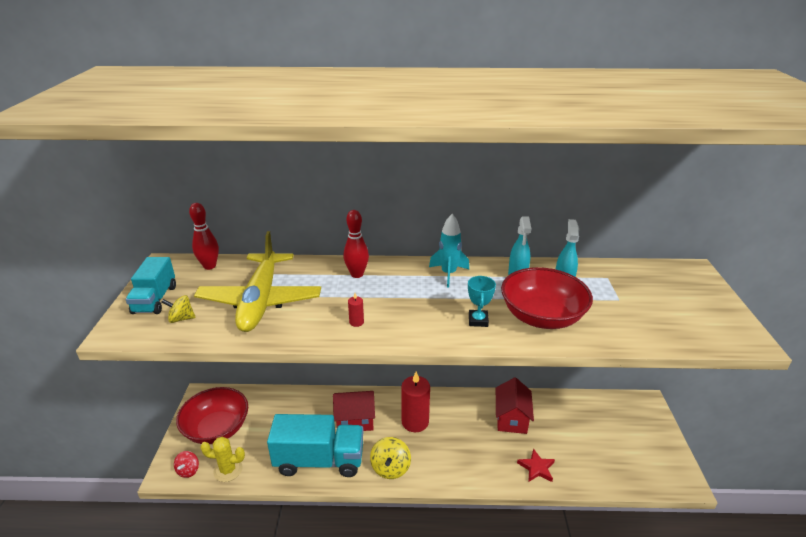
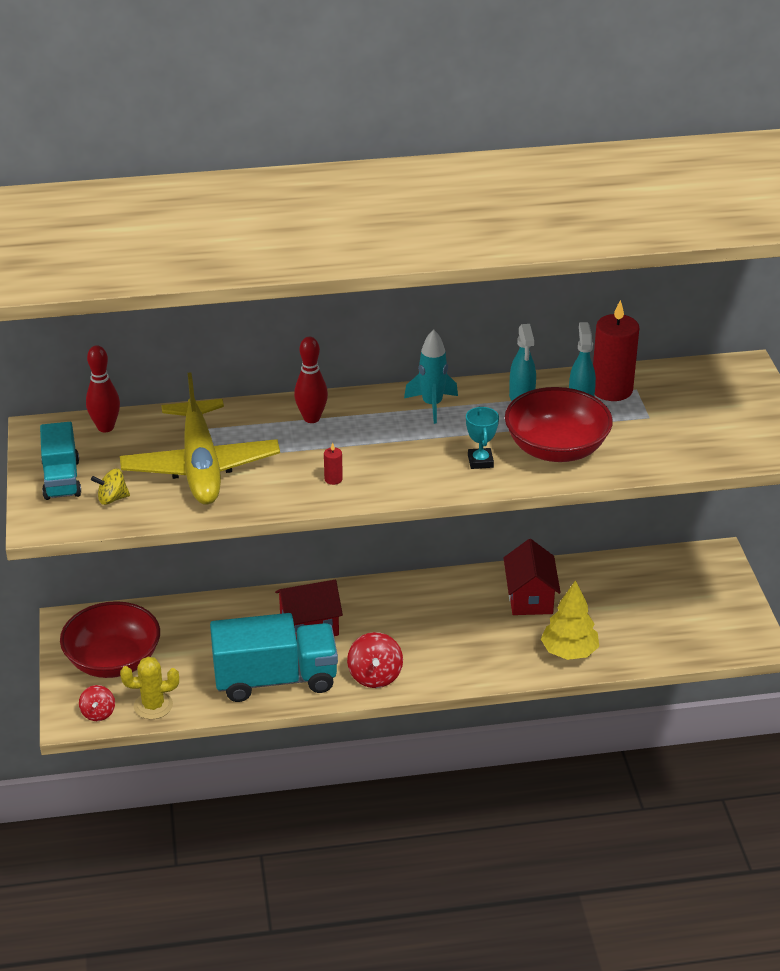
camera: 10 degrees left, 5 degrees up
(390, 468) = (375, 676): yellow spinning top -> red spinning top
(415, 422) = (395, 618): red candle -> red candle (611, 390)
(536, 468) = (569, 652): red star -> yellow tree

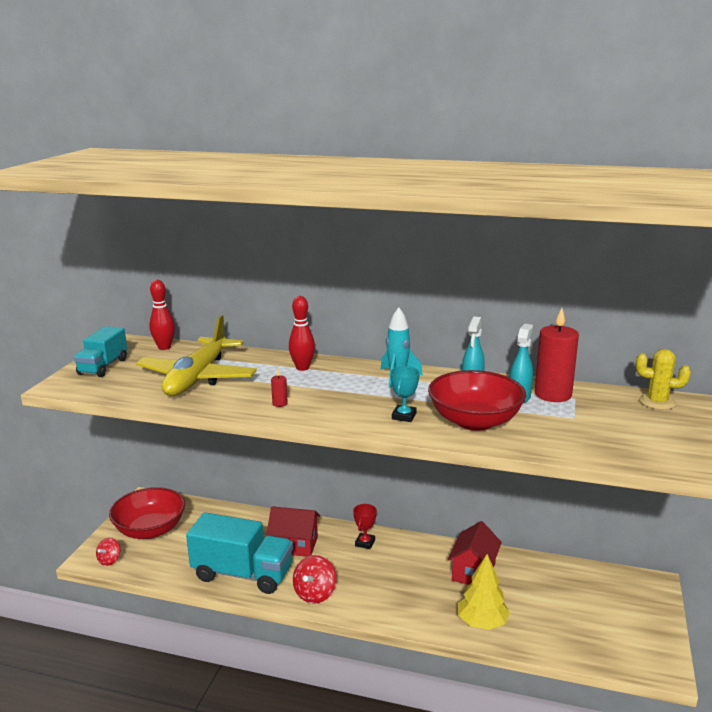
camera: 25 degrees right, 15 degrees down
(112, 499) = (119, 383): yellow spinning top -> none
(153, 706) = (147, 566): yellow cactus -> yellow cactus (657, 402)
(389, 599) = (365, 543): none -> red trophy

